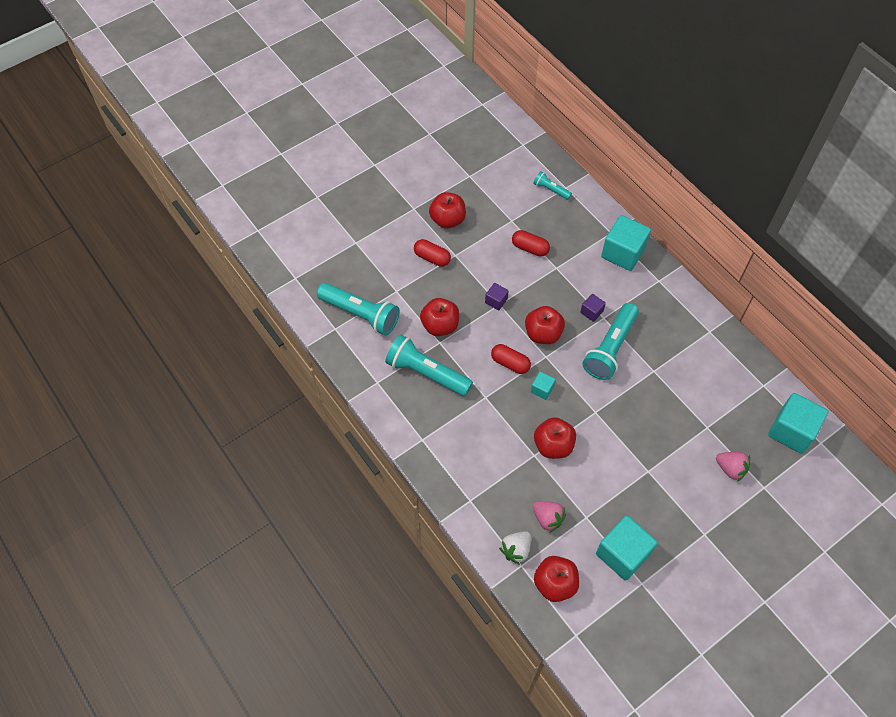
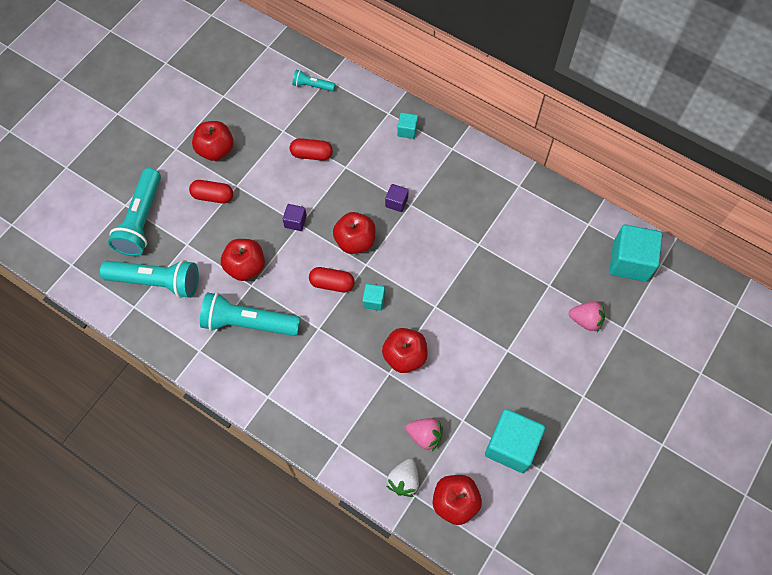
camera: 20 degrees left, 5 degrees up
(610, 348) = (428, 235): turquoise flashlight -> turquoise flashlight (141, 220)
(623, 253) = (407, 130): turquoise cube -> turquoise cube, size x0.49

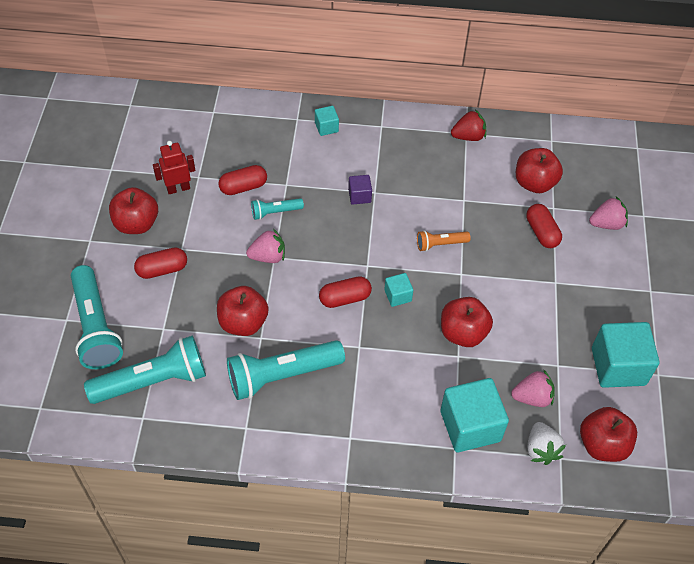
camera: 30 degrees left, 10 degrees down
(262, 134) = (178, 188): none -> red robot
(295, 222) = (268, 256): purple cube -> pink strawberry
(312, 86) = (202, 124): turquoise flashlight -> turquoise flashlight (275, 212)
(355, 241) = (342, 249): red apple -> red apple (534, 183)
(434, 273) = (440, 244): none -> orange flashlight
(519, 189) = (468, 136): none -> red strawberry
(524, 302) = (541, 232): none -> red capsule
(630, 262) = (609, 157): turquoise cube -> turquoise cube (470, 426)

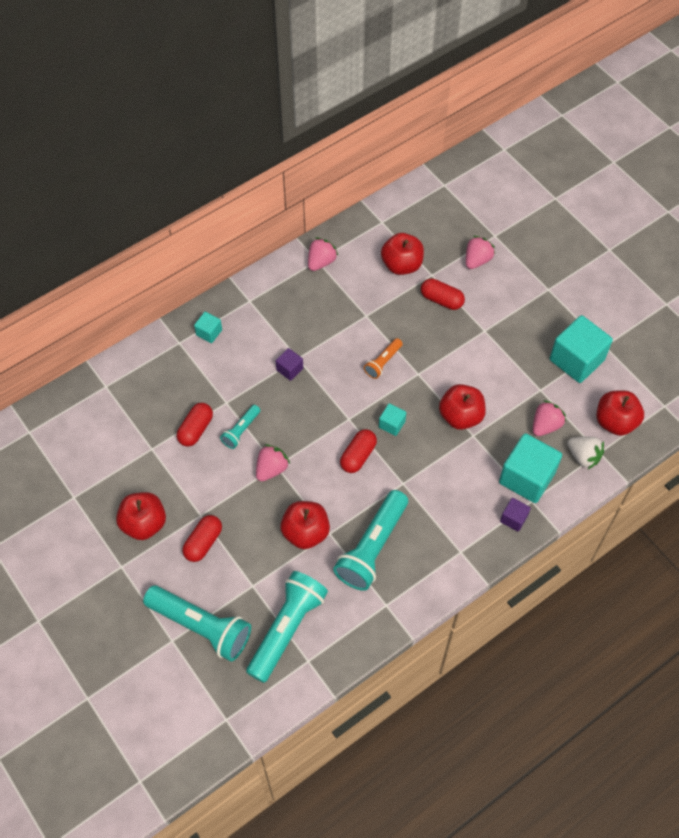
camera: 40 degrees left, 5 degrees up
(178, 188) = (146, 470): red robot -> none
(423, 449) = (513, 519): none -> purple cube
(468, 136) = (321, 262): red strawberry -> pink strawberry

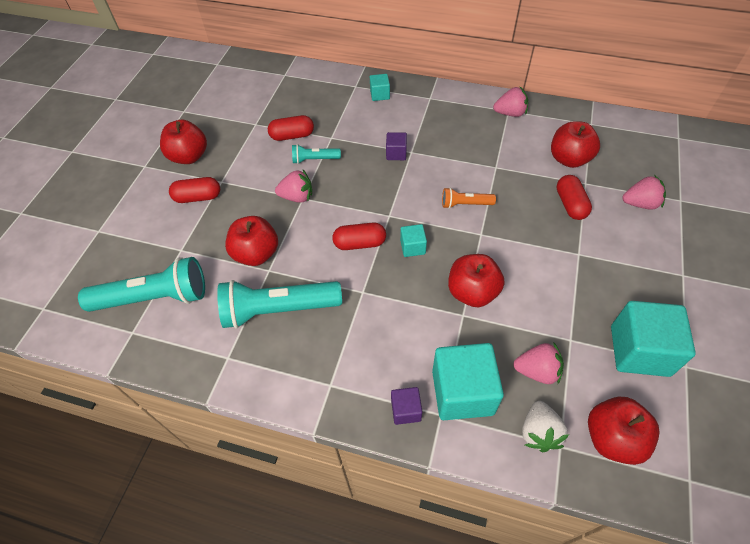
camera: 55 degrees right, 5 degrees down
(201, 626) = (121, 241): turquoise flashlight -> none

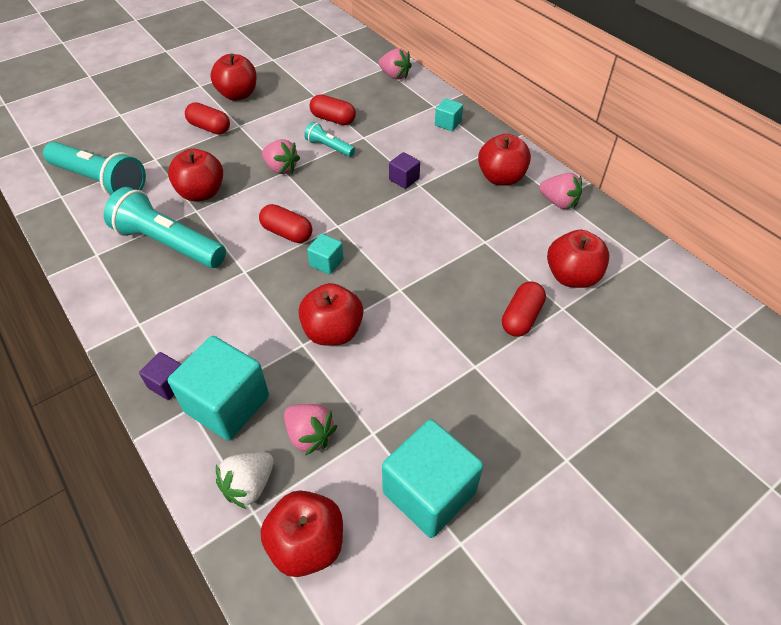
camera: 35 degrees right, 5 degrees down
(458, 116) = (501, 178): none -> red apple
(465, 204) = (416, 256): orange flashlight -> none
(640, 203) = (602, 363): pink strawberry -> pink strawberry (394, 76)

